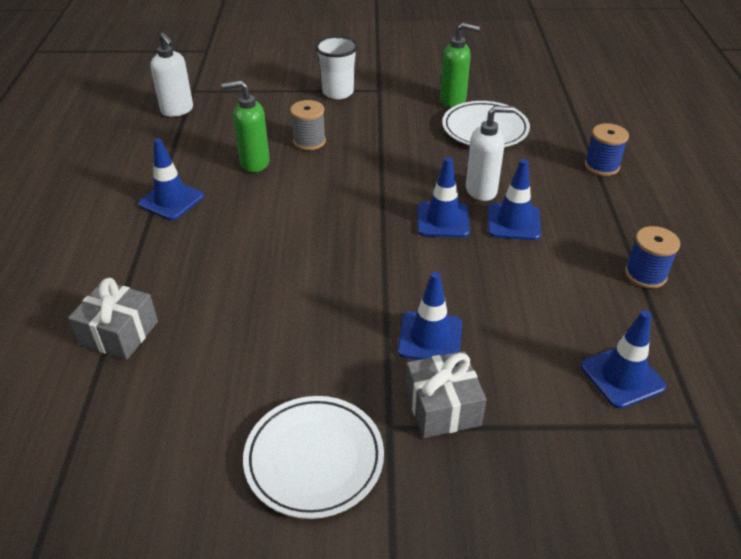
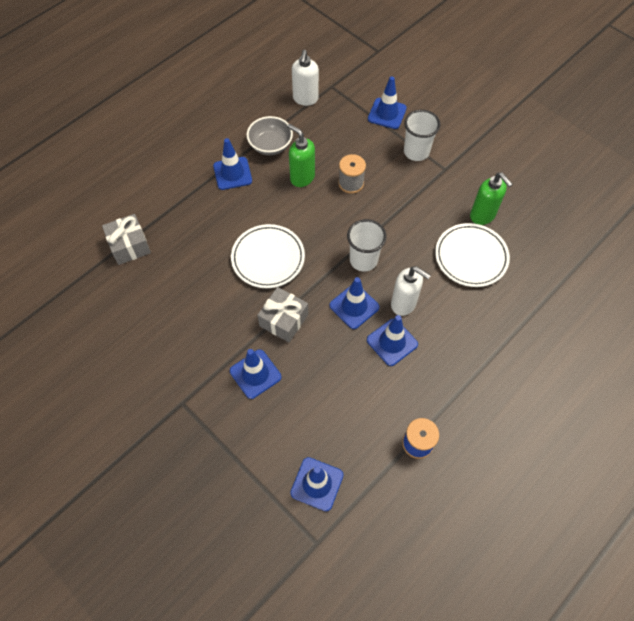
camera: 45 degrees right, 20 degrees up
(186, 159) = (270, 145): none -> grey bowl
(274, 83) = (387, 113): none -> blue traffic cone
(314, 459) = (136, 388): white plate -> white plate (268, 258)
(401, 184) = (363, 260): none -> white cup
(442, 407) = (215, 416): grey gift -> grey gift (283, 320)
(601, 166) = (506, 349): blue spool -> none

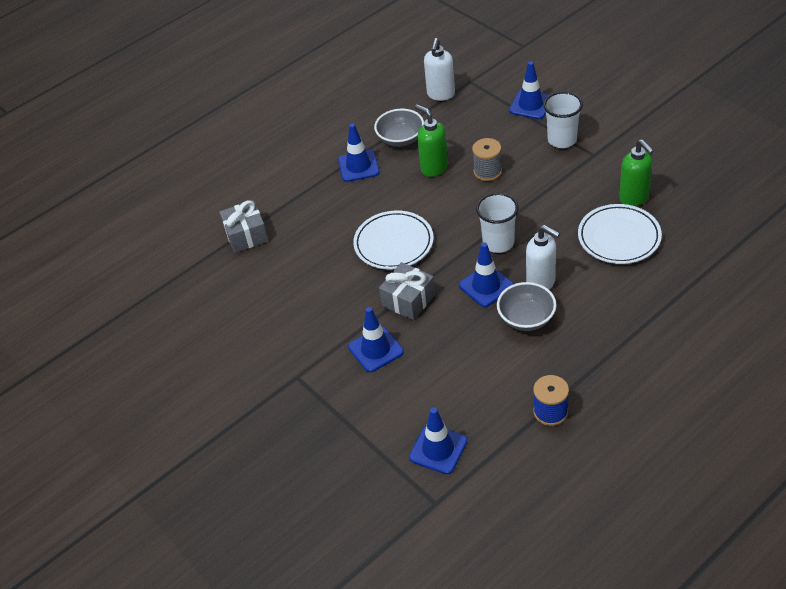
camera: 10 degrees right, 15 degrees down
(392, 342) = (526, 318): blue traffic cone -> grey bowl

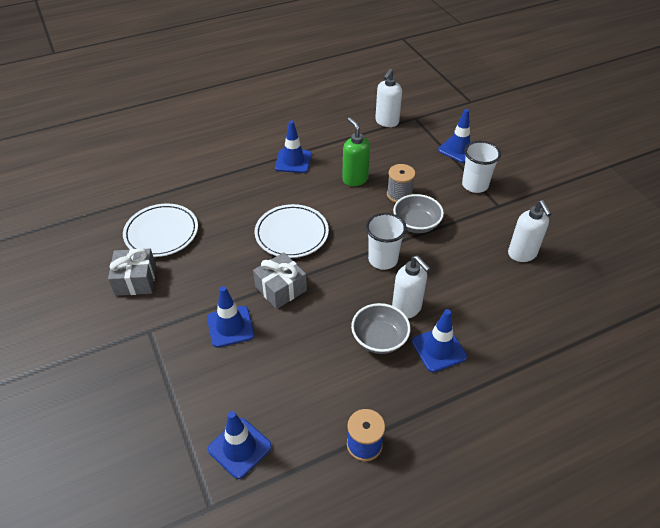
camera: 10 degrees right, 0 degrees up
(246, 235) = (175, 192): grey gift -> grey gift (136, 280)
(400, 139) = (338, 148): grey bowl -> grey bowl (416, 224)
(486, 286) = (355, 296): blue traffic cone -> blue traffic cone (438, 349)
(619, 237) = (495, 287): white plate -> white plate (161, 233)
(634, 198) = (522, 254): green soap dispenser -> white soap dispenser

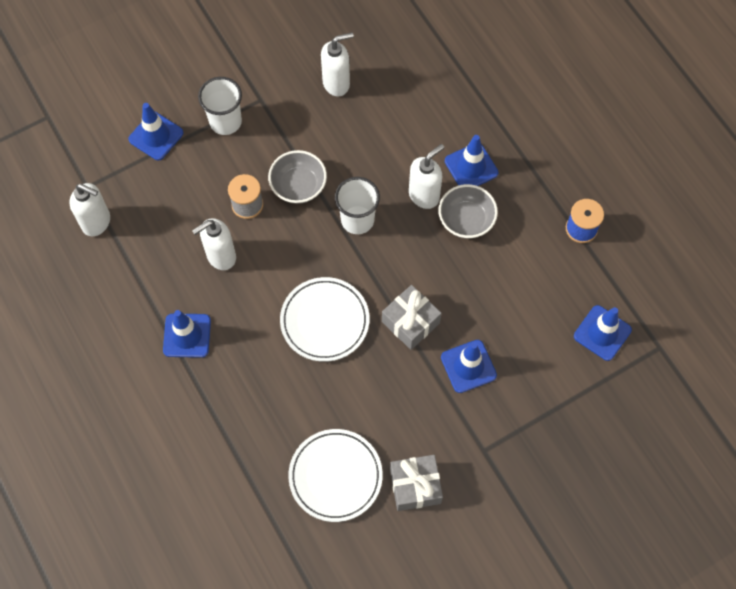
camera: 95 degrees left, 20 degrees up
(355, 179) = (220, 256): green soap dispenser -> white soap dispenser

